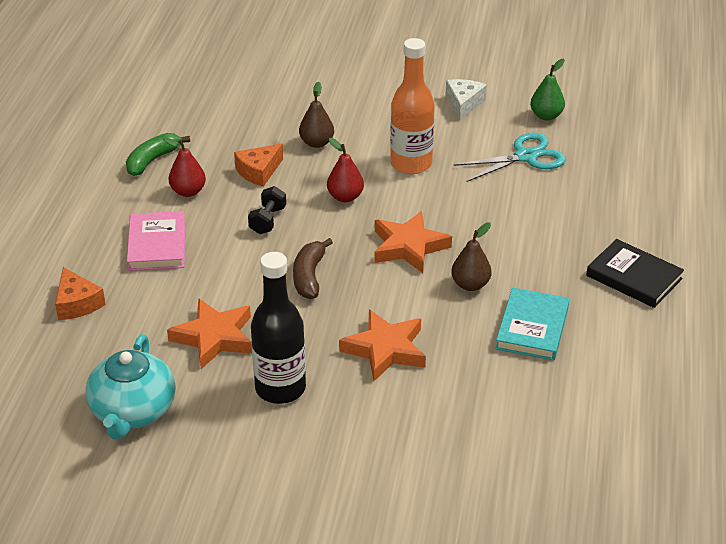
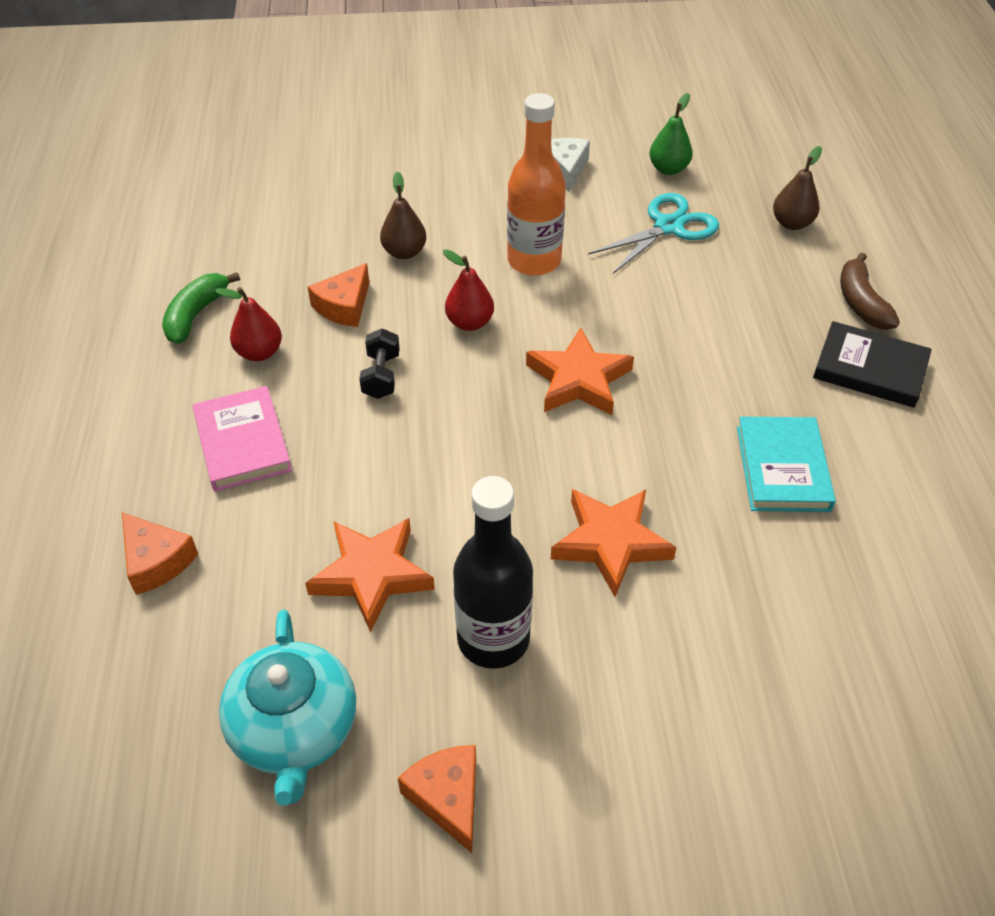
camera: 15 degrees left, 10 degrees up
(215, 466) = (447, 797): none -> orange cheese
(309, 276) = (467, 450): brown banana -> brown banana (861, 303)
(470, 285) = (678, 420): brown pear -> brown pear (792, 223)

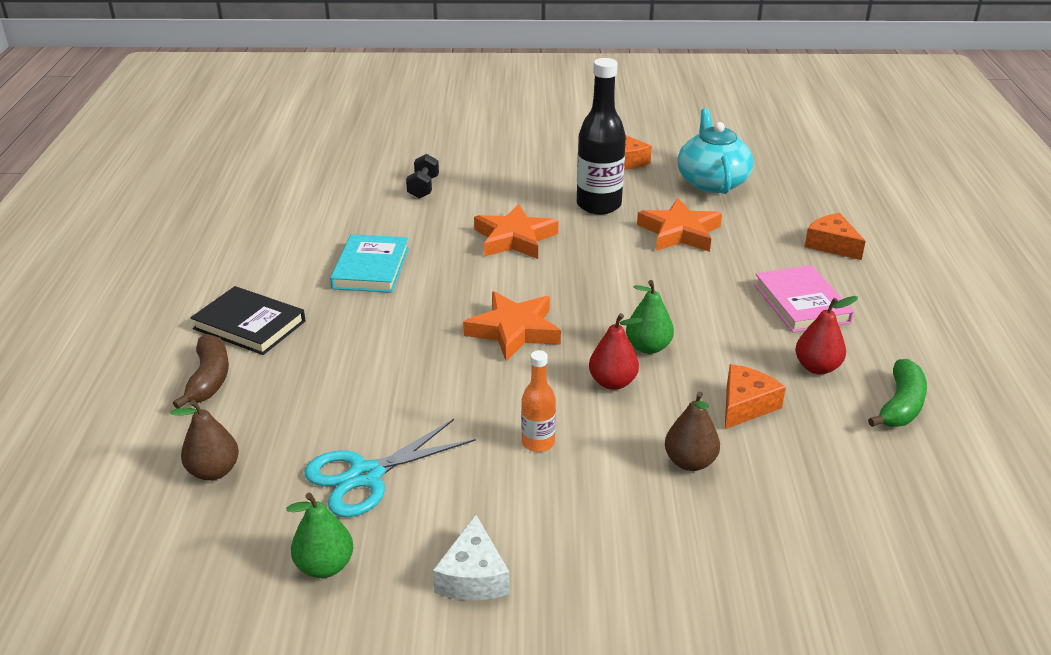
camera: 175 degrees left, 15 degrees down
(381, 376) = (694, 342): black dumbbell -> black dumbbell (423, 188)
(432, 367) = (648, 347): none -> green pear
(534, 261) = (538, 442): orange bottle -> orange bottle, size x0.53

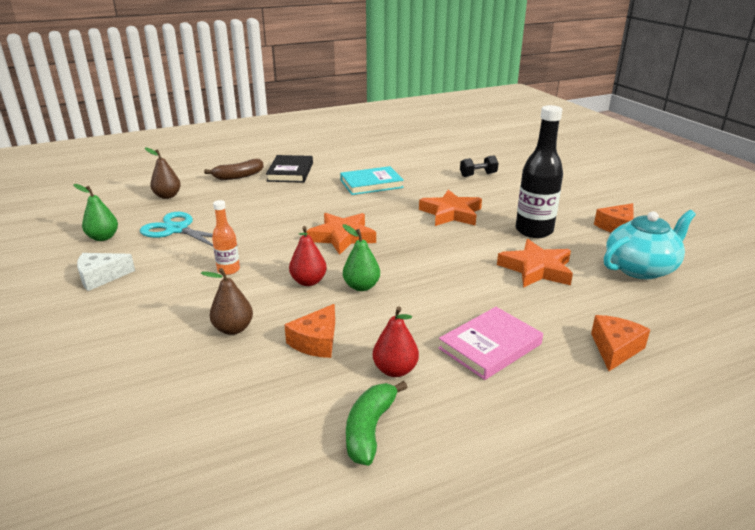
camera: 65 degrees right, 5 degrees down
(745, 405) = (316, 341): orange cheese -> orange cheese turned 105 degrees clockwise
(900, 405) = (370, 429): green banana -> green banana turned 105 degrees clockwise

